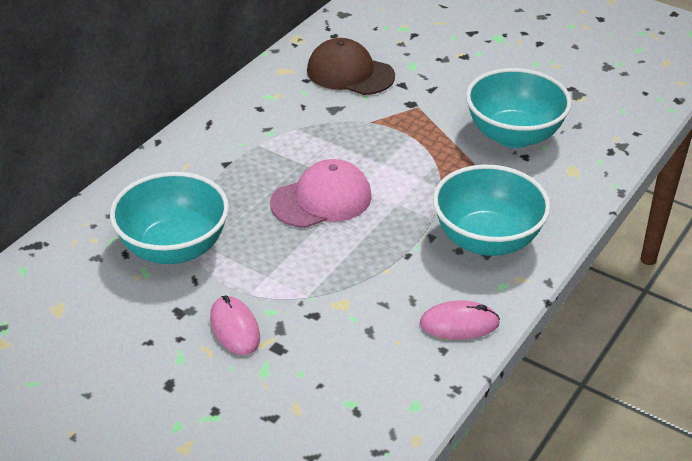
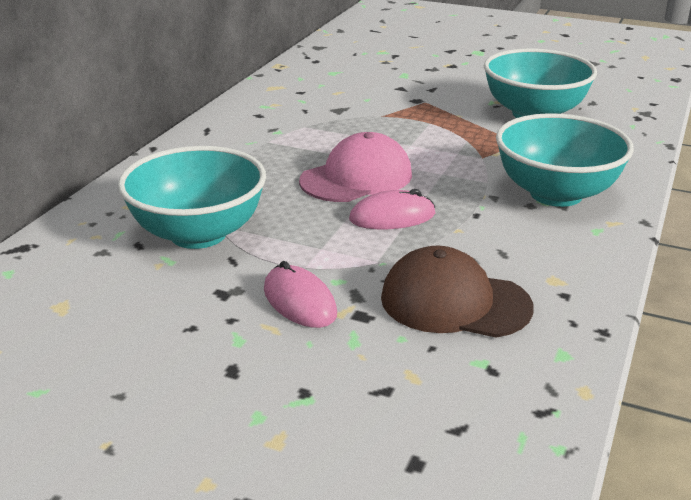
camera: 10 degrees left, 10 degrees down
(350, 73) = (344, 84): brown cap -> brown cap (454, 302)
(459, 324) = (569, 268): pink mouse -> pink mouse (392, 217)

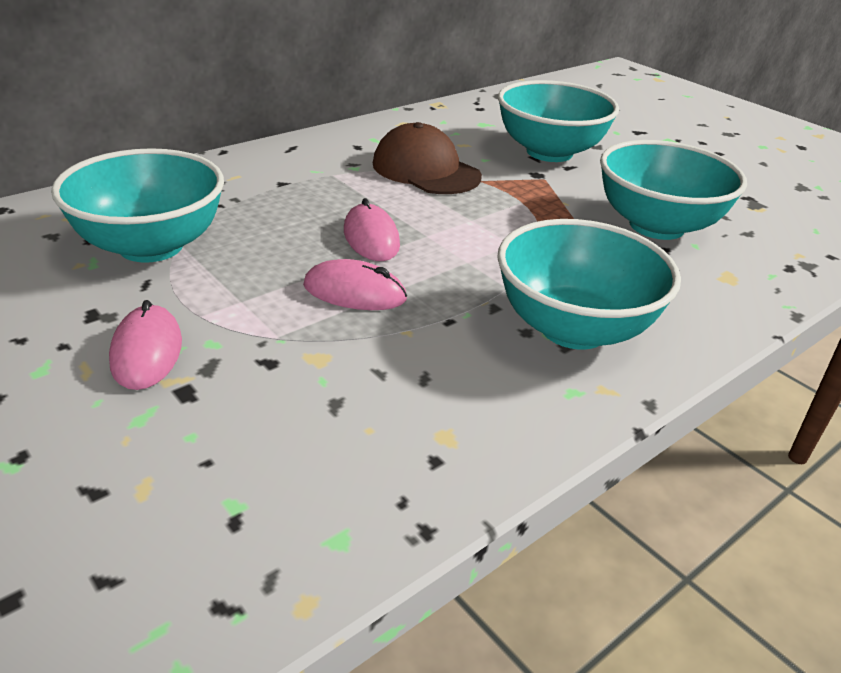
camera: 25 degrees right, 5 degrees up
(356, 178) = (371, 238): pink cap -> pink mouse
(406, 82) = (549, 152): none -> turquoise bowl
(454, 302) = (297, 417): brown cap -> brown cap (426, 170)

